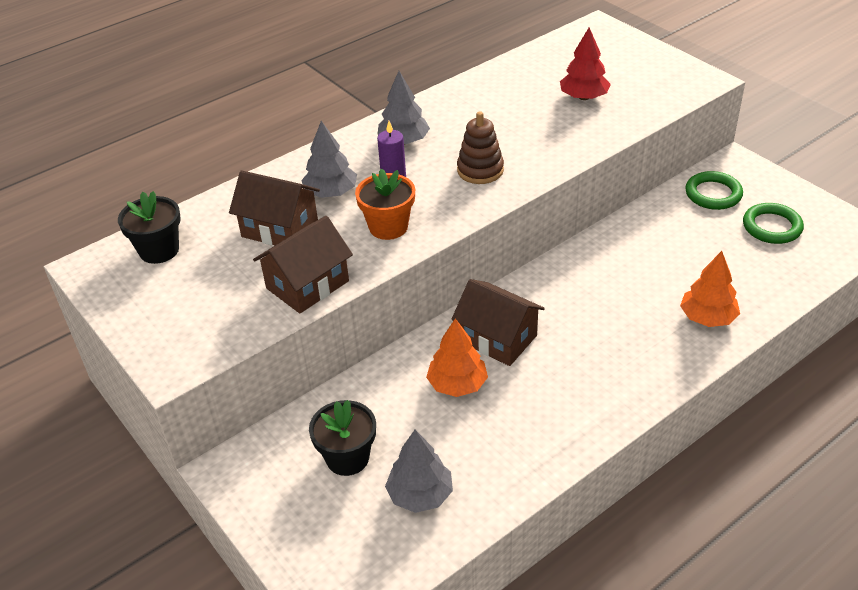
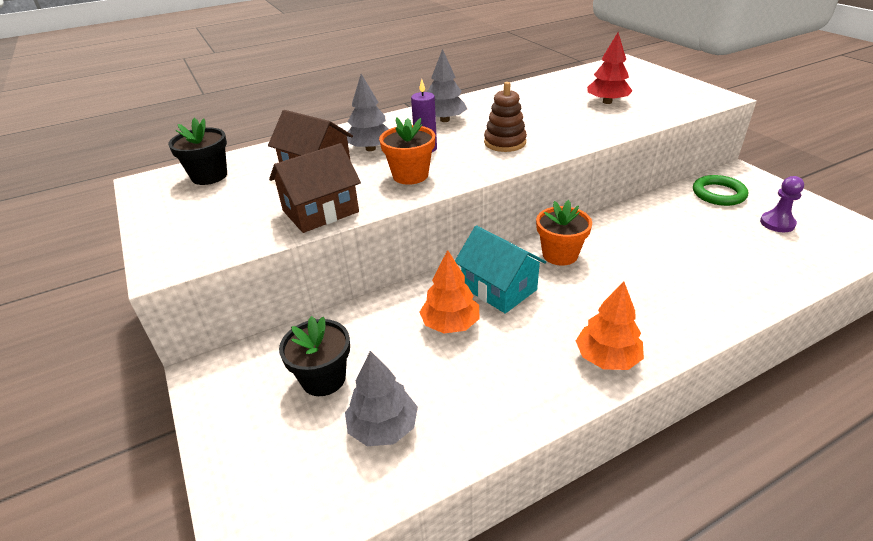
camera: 10 degrees right, 5 degrees down
(498, 338) = (499, 288): brown house -> turquoise house
(554, 291) = (560, 254): none -> orange flower pot
(707, 318) = (711, 293): orange tree -> orange tree (607, 358)
(772, 227) = (777, 223): green ring -> purple pawn

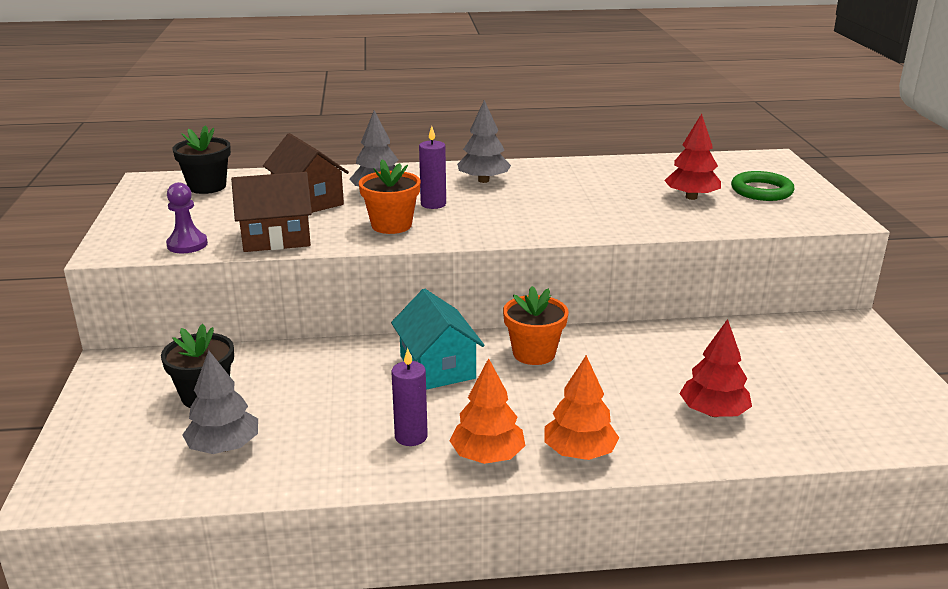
camera: 20 degrees right, 10 degrees down
(450, 324) = (359, 384): orange tree -> orange tree (579, 452)
(505, 142) = (522, 215): brown stacking toy -> none
(533, 360) = (411, 436): none -> purple candle
(718, 194) = (796, 339): green ring -> green ring (761, 191)
(723, 267) = (713, 412): none -> red tree
(777, 223) = (837, 387): purple pawn -> purple pawn (187, 244)

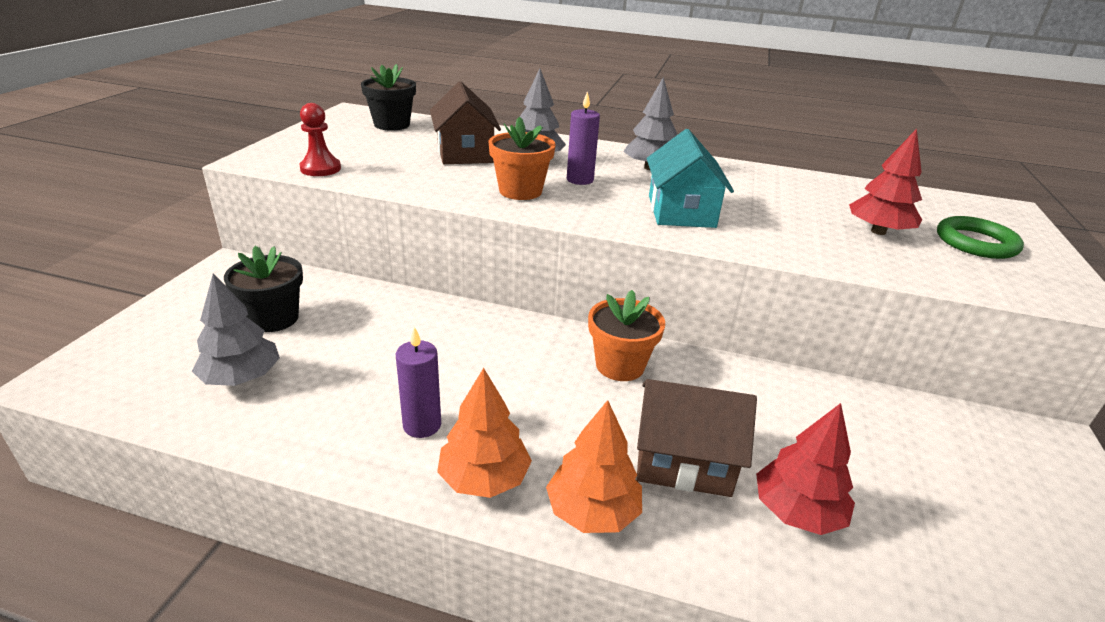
camera: 20 degrees right, 5 degrees up
(187, 244) = (320, 169): purple pawn -> red pawn
(276, 238) = (402, 179): brown house -> brown house (683, 460)
(437, 367) = (508, 352): turquoise house -> turquoise house (681, 211)

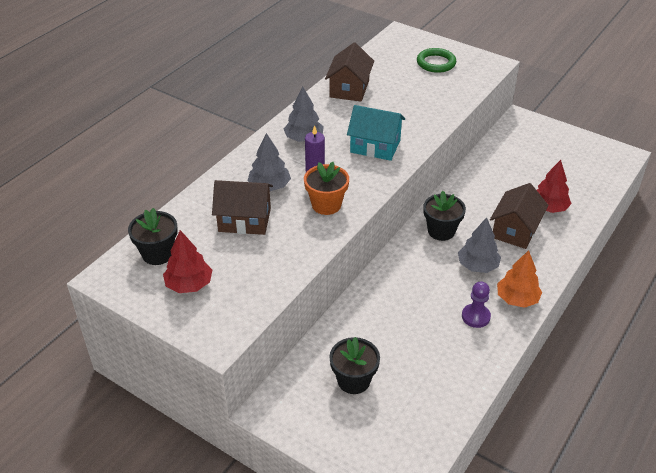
camera: 70 degrees left, 10 degrees up
(241, 377) = (418, 394): grey tree -> grey tree (477, 266)
(320, 169) = (252, 301): red pawn -> none
(422, 425) = (475, 316): purple candle -> purple pawn
(592, 511) = (541, 267): orange tree -> none
(620, 365) = (441, 231): orange flower pot -> black flower pot
(798, 185) = (349, 89): none -> brown house
(878, 231) = (417, 87): red tree -> red tree (189, 284)

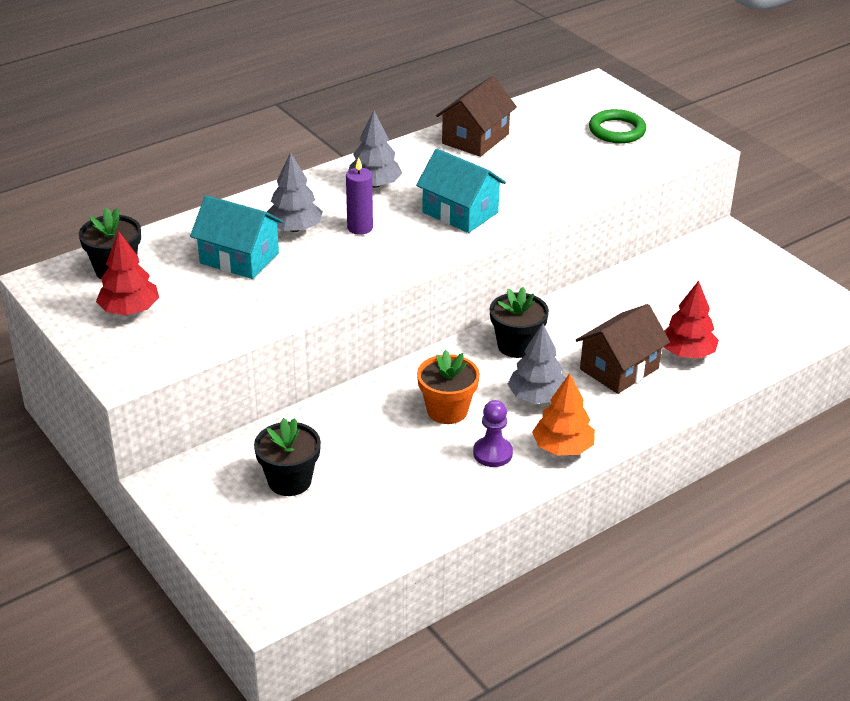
camera: 20 degrees right, 5 degrees down
(244, 220) = (239, 258): brown house -> turquoise house
(326, 205) = (350, 264): orange flower pot -> orange flower pot (447, 410)

